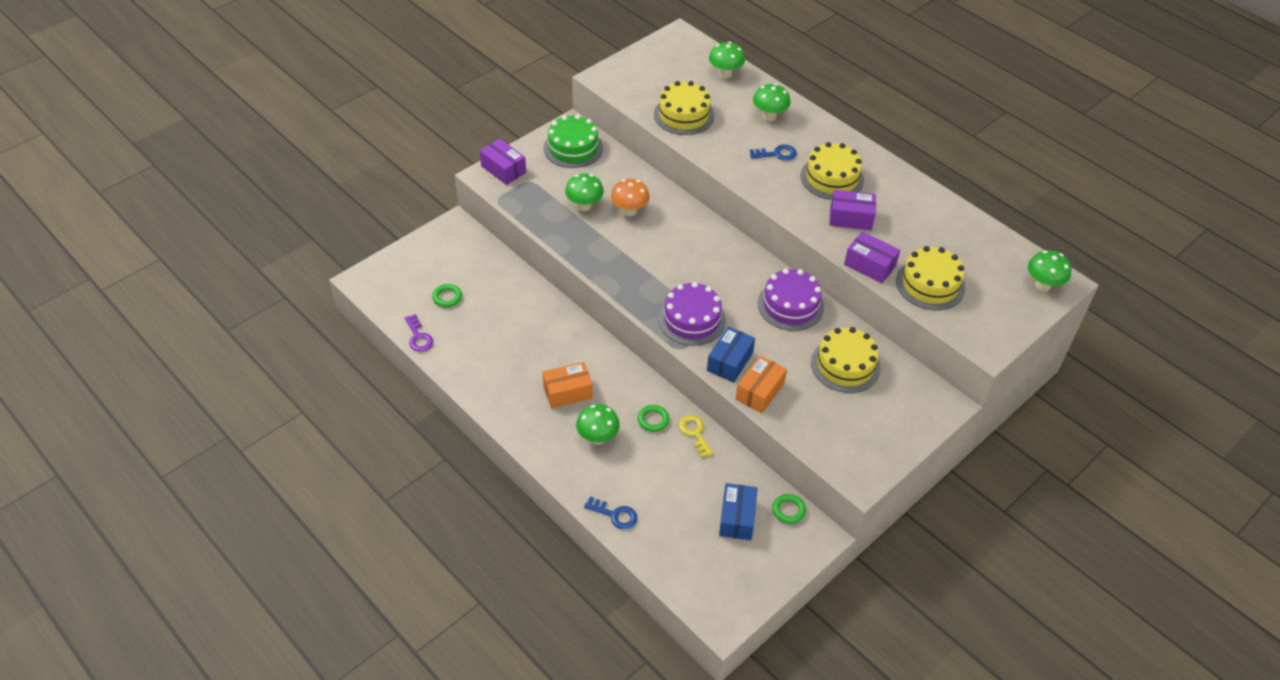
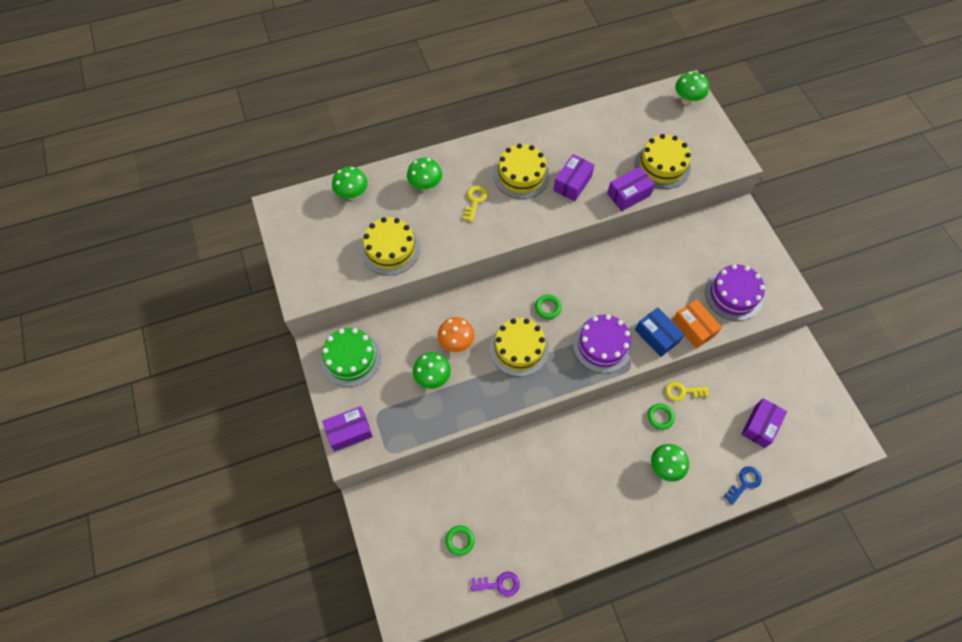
camera: 65 degrees left, 15 degrees up
(568, 392) = (609, 473): orange box -> none
(692, 516) = (760, 426): none -> purple box
(737, 518) = (769, 395): blue box -> none
(777, 154) = (475, 201): blue key -> yellow key
(788, 510) = (772, 357): green ring -> green ring (548, 308)
(790, 305) = (613, 268): purple cake -> purple cake (733, 295)
(845, 365) = (686, 258): yellow cake -> yellow cake (519, 348)

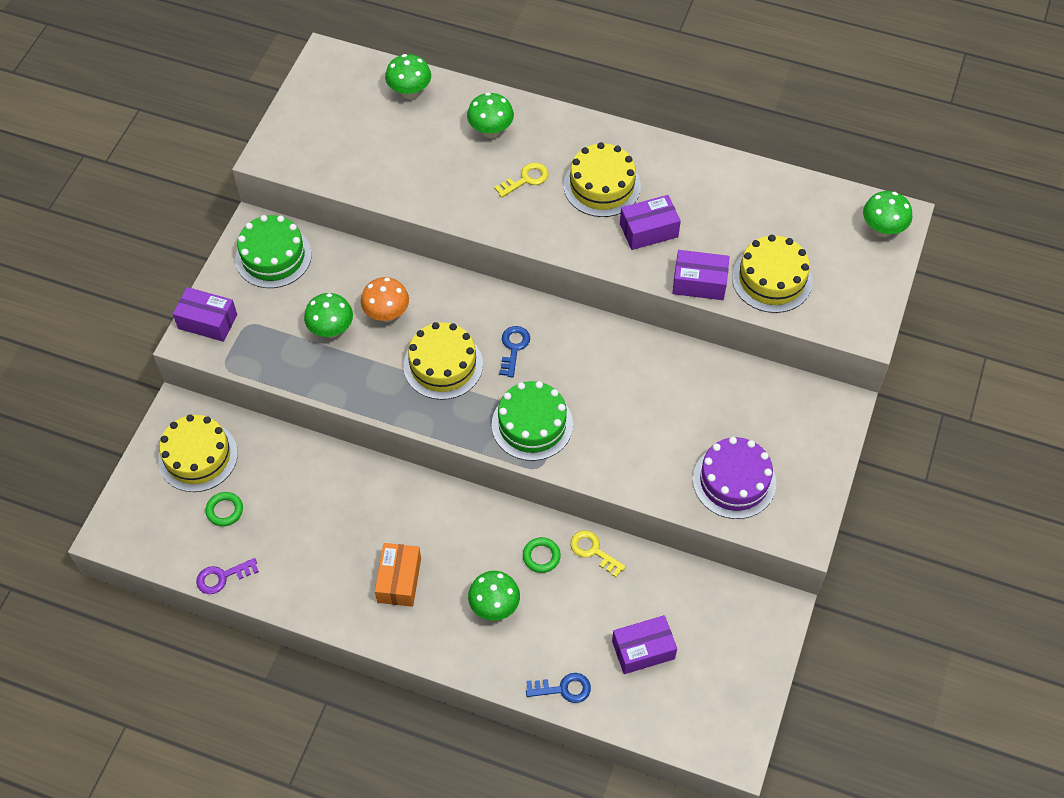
camera: 40 degrees right, 5 degrees down
(390, 249) = (393, 169): yellow cake -> yellow cake (198, 456)
(499, 584) = (222, 577): purple key -> purple key turned 120 degrees clockwise
(548, 308) = (513, 347): green ring -> blue key
(602, 345) = (532, 424): purple cake -> green cake
(656, 336) = (600, 458): blue box -> none
(693, 328) = (650, 480): orange box -> orange box (399, 580)

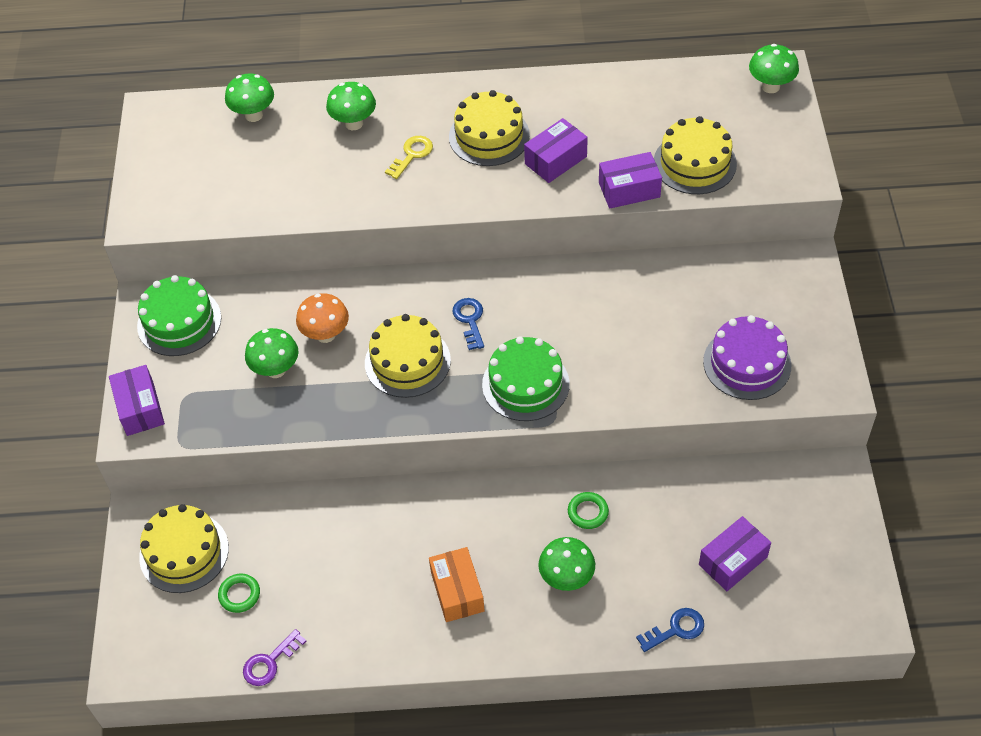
camera: 20 degrees left, 5 degrees down
(207, 321) = (140, 408): purple box -> purple box turned 75 degrees clockwise
(593, 551) = (635, 487): yellow key -> none

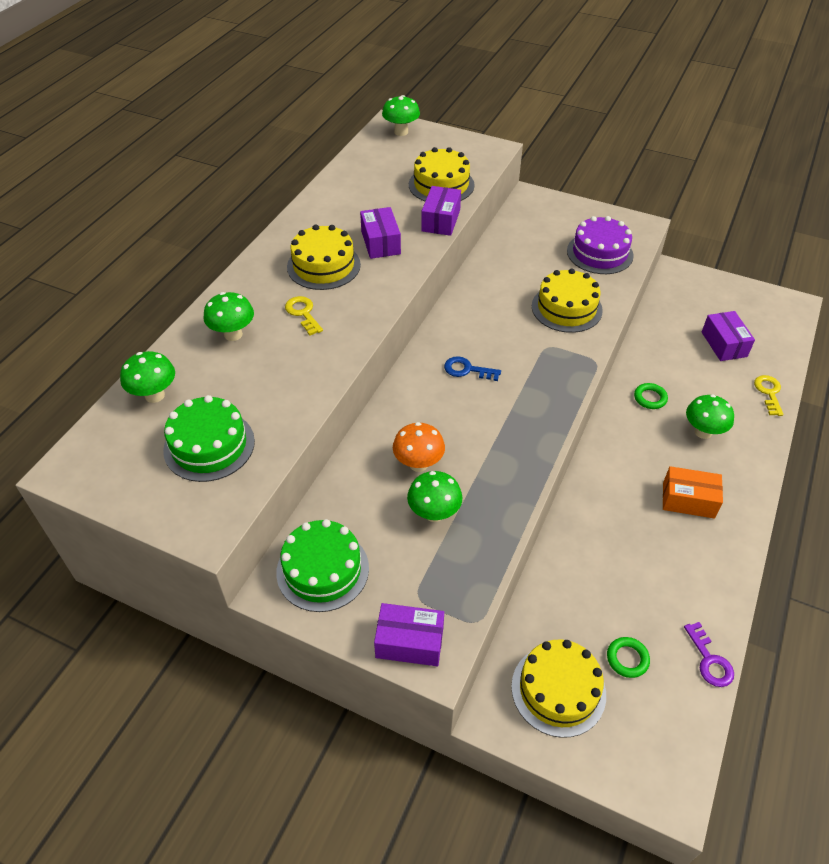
camera: 65 degrees left, 5 degrees down
(407, 361) = (484, 421): yellow cake -> yellow cake (566, 308)
(525, 384) = (551, 362): green cake -> green cake (209, 445)
(676, 629) = (768, 392): blue key -> yellow key

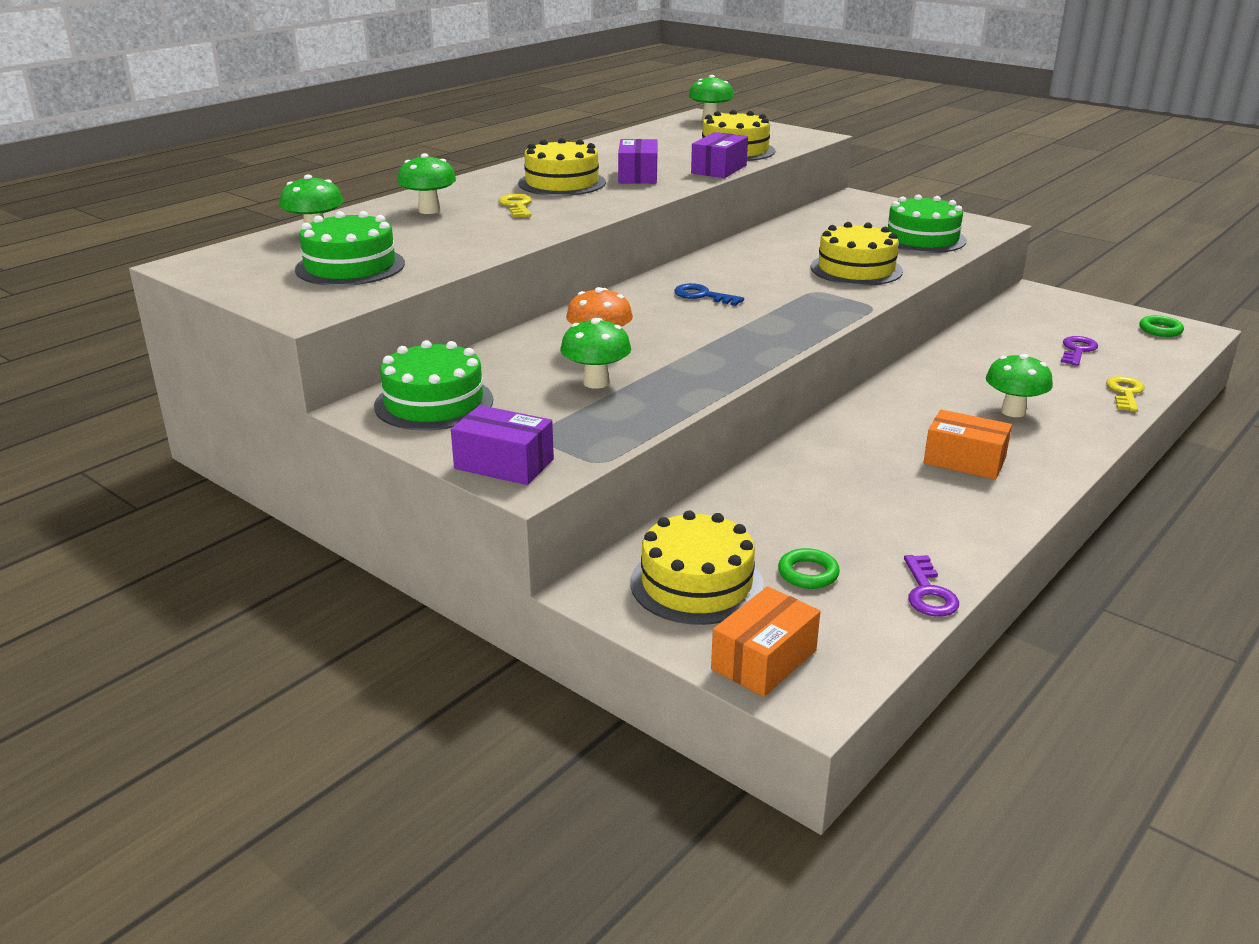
camera: 15 degrees right, 20 degrees down
(600, 253) = (922, 238): purple cake -> green cake
(630, 763) = (764, 660): none -> orange box
(650, 398) = (951, 378): green ring -> green ring (1160, 330)
(724, 344) = (1077, 350): purple box -> purple key

